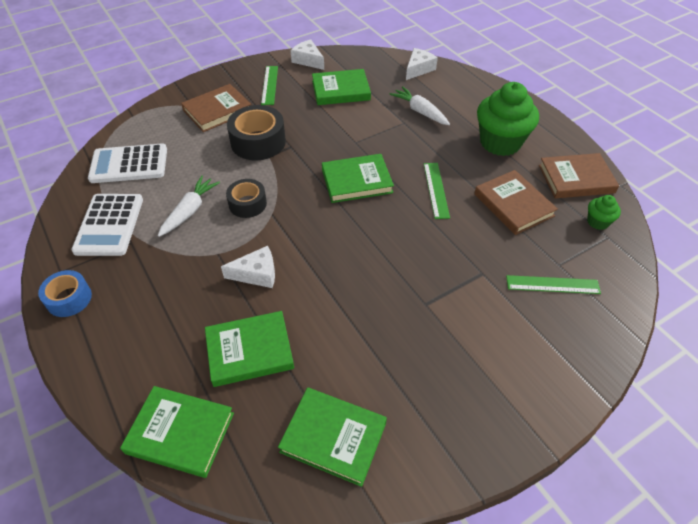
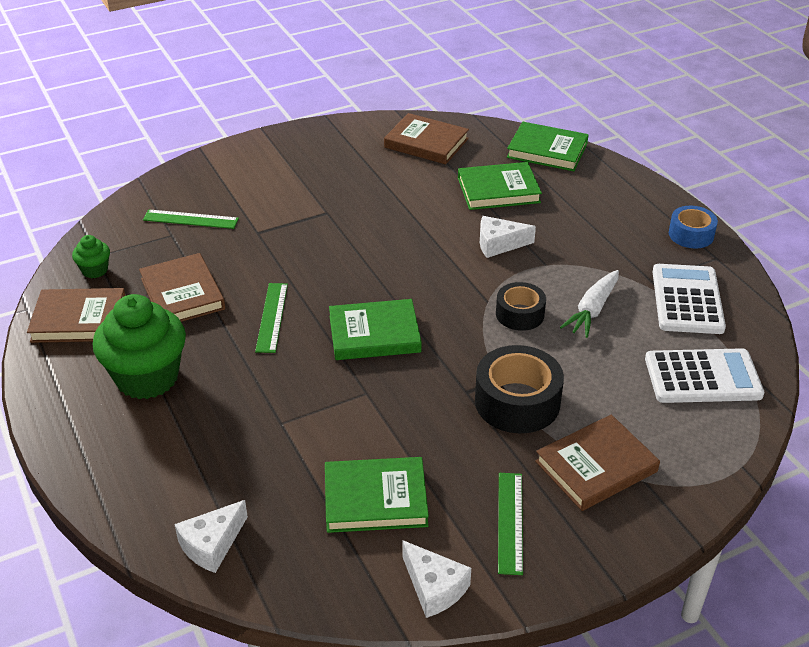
camera: 175 degrees left, 10 degrees down
(333, 437) = (426, 143): green book -> brown book
(420, 112) = (247, 442): white carrot -> none

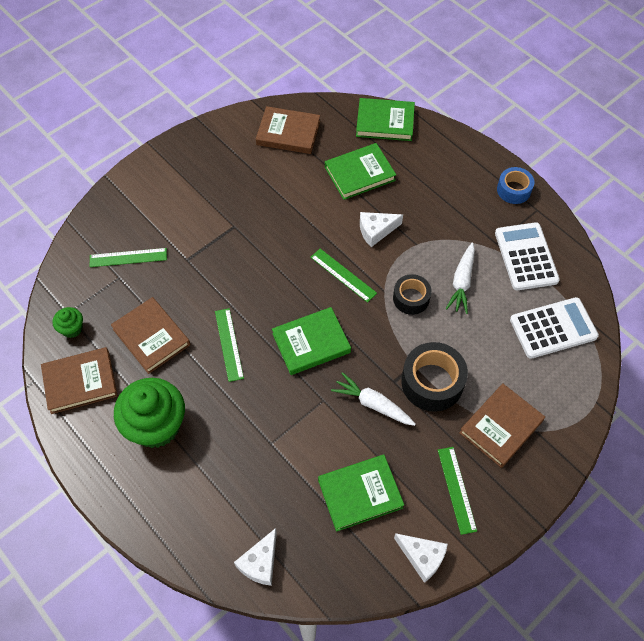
camera: 15 degrees left, 20 degrees up
(429, 409) = (373, 404): none -> white carrot
(441, 277) = (343, 275): none -> green ruler

